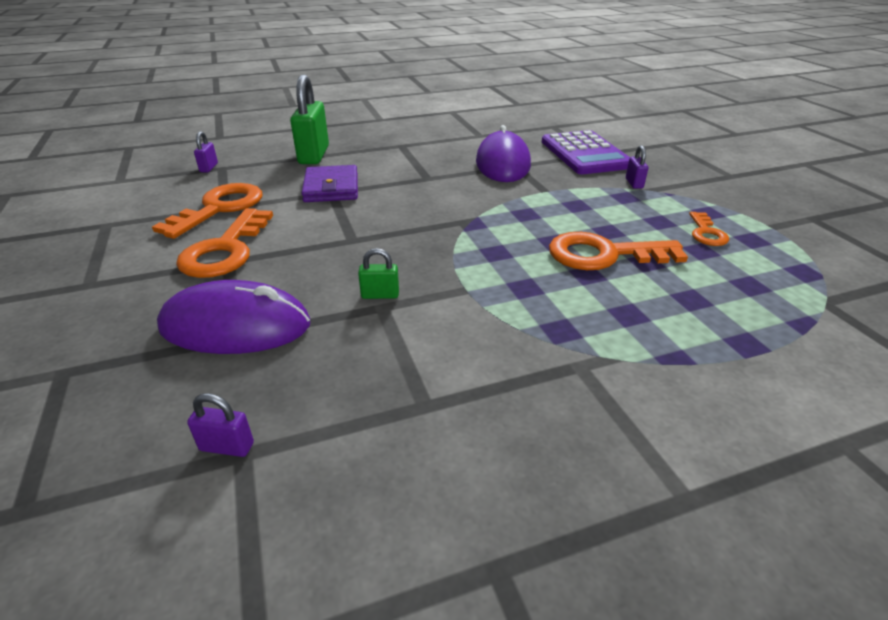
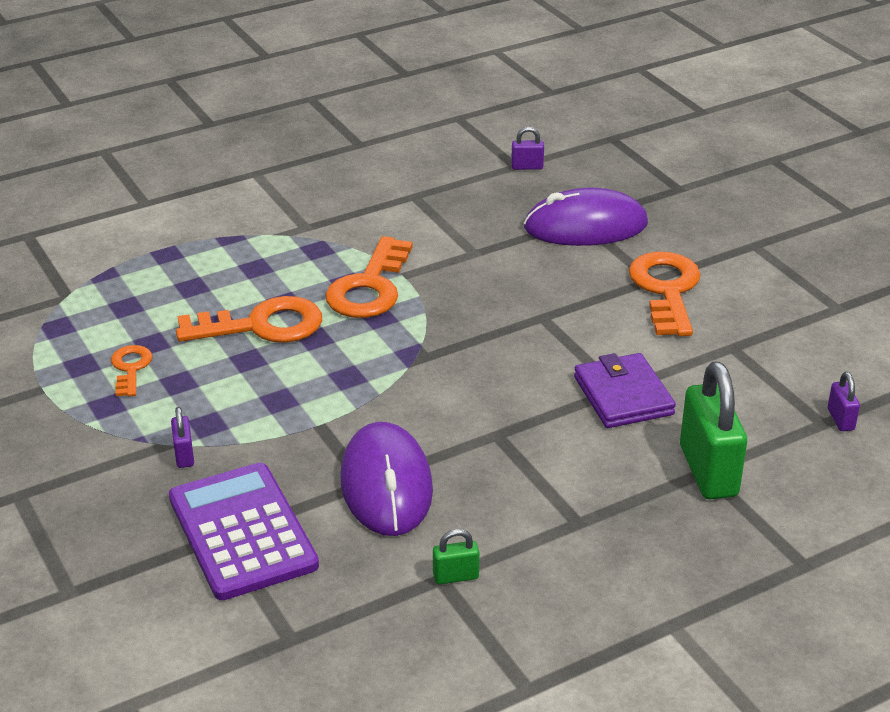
camera: 170 degrees right, 0 degrees up
(220, 208) = (735, 344): orange key -> orange key (369, 287)
(380, 295) = (480, 261): green padlock -> green padlock (455, 576)

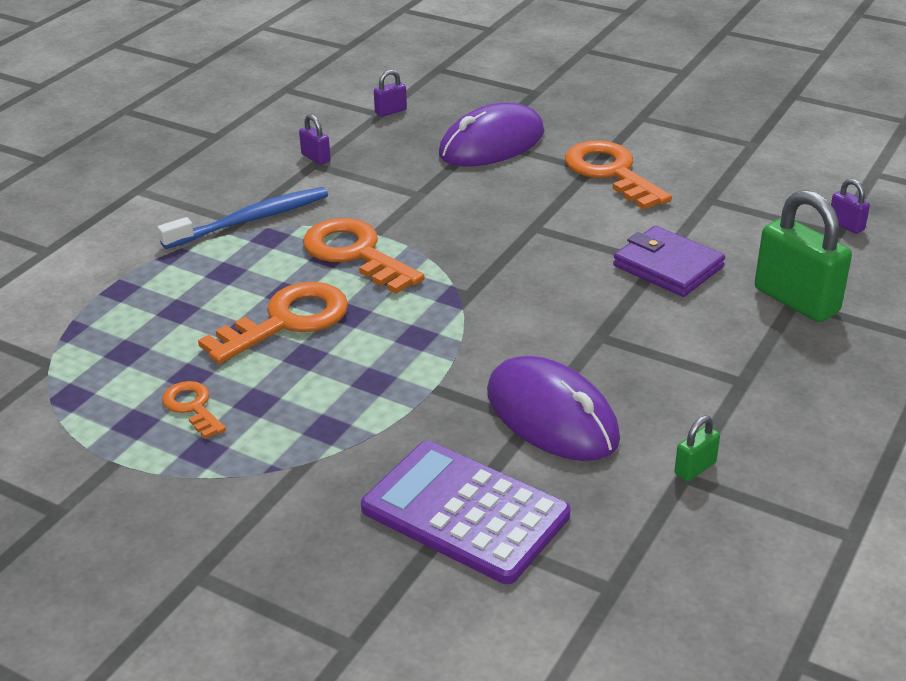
camera: 30 degrees left, 0 degrees up
(184, 455) = (334, 466): purple padlock -> purple padlock (315, 158)
(316, 229) = (250, 220): none -> blue toothbrush
(369, 287) = (355, 253): orange key -> orange key turned 150 degrees clockwise

